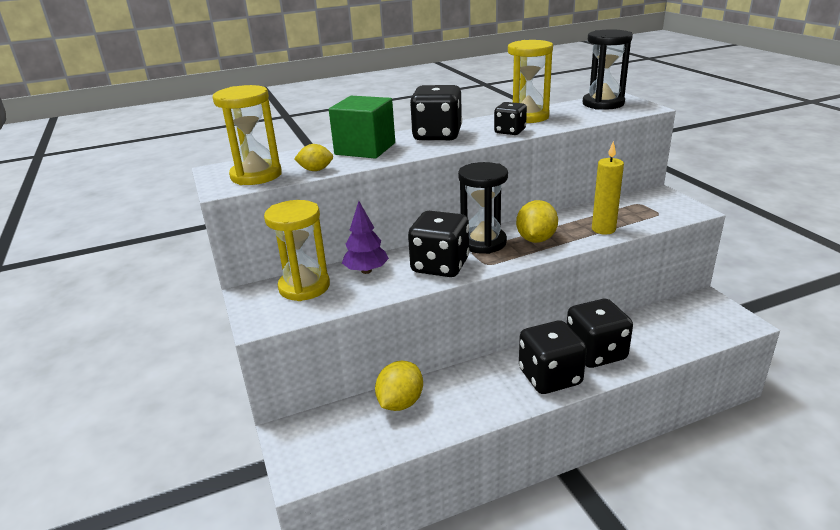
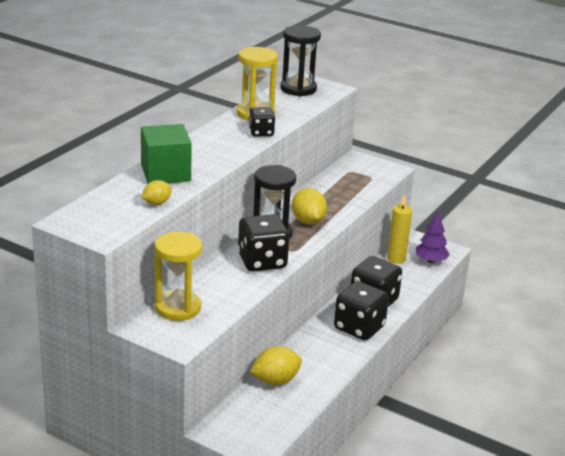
camera: 40 degrees left, 0 degrees up
(256, 175) = (113, 219): yellow hourglass -> none
(366, 271) = (210, 281): purple tree -> purple tree (430, 261)
(400, 403) = (275, 381): yellow lemon -> yellow lemon turned 75 degrees clockwise
(437, 135) = (207, 147): black dice -> none
(603, 229) = (346, 201): yellow candle -> yellow candle (396, 259)

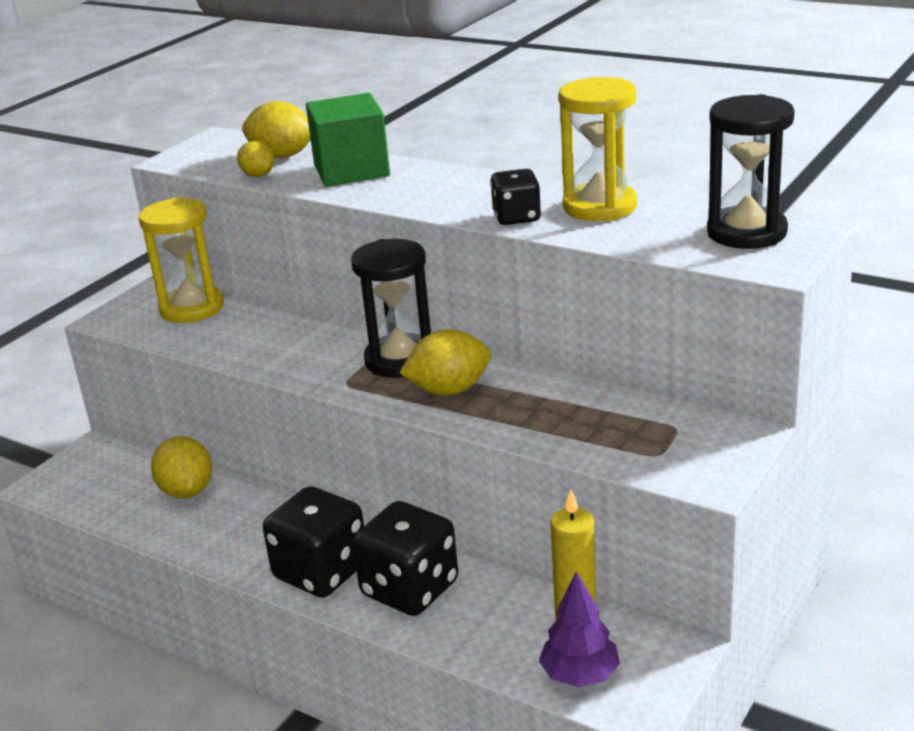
camera: 95 degrees right, 0 degrees up
(124, 195) = (282, 156): none -> yellow lemon
(262, 261) = (310, 358): black dice -> none

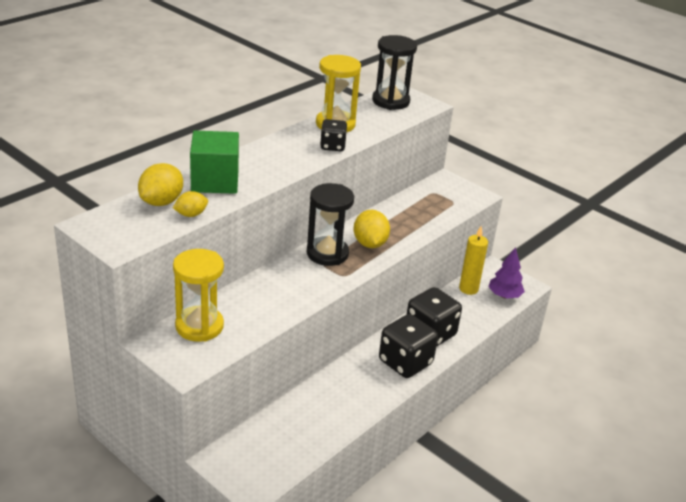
camera: 85 degrees left, 5 degrees up
(187, 491) = (299, 411): yellow lemon -> none

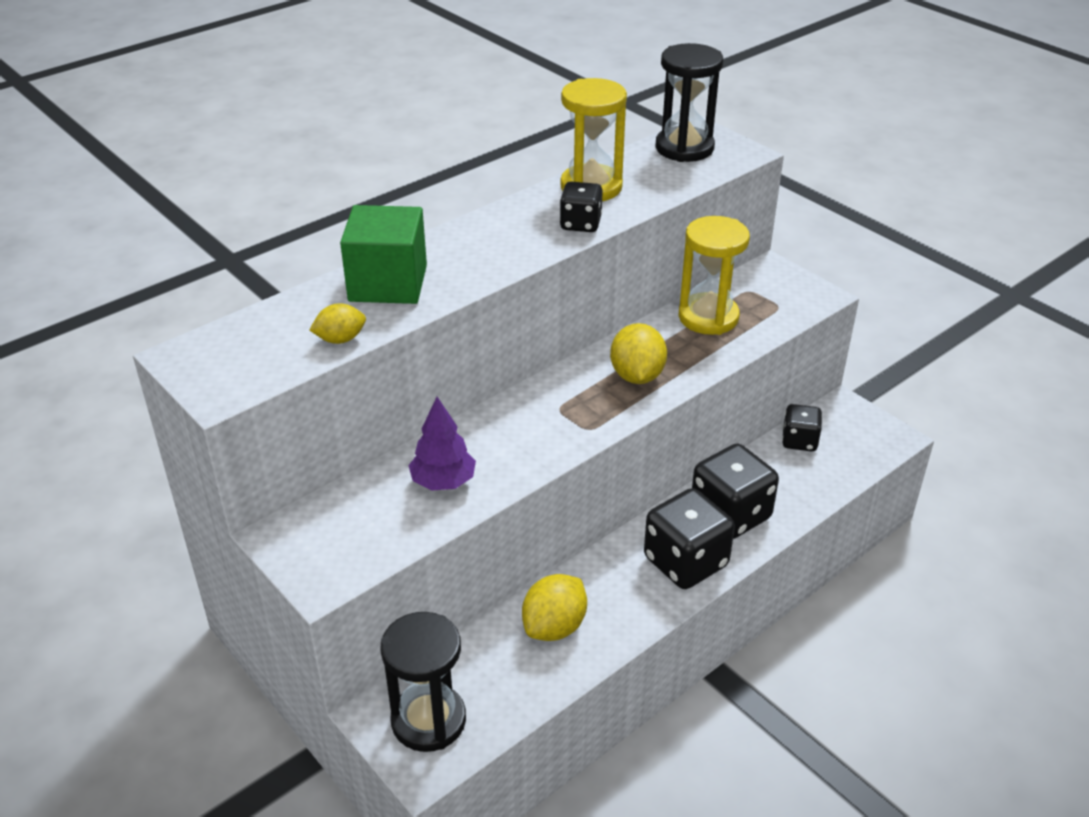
camera: 10 degrees right, 5 degrees up
(161, 202) = (300, 318): yellow lemon -> yellow lemon (554, 627)
(199, 326) = (354, 510): yellow hourglass -> yellow hourglass (708, 317)
(327, 253) = (568, 392): black hourglass -> black hourglass (428, 720)
(468, 289) = (799, 441): yellow candle -> black dice
(504, 296) = (855, 453): purple tree -> purple tree (443, 482)

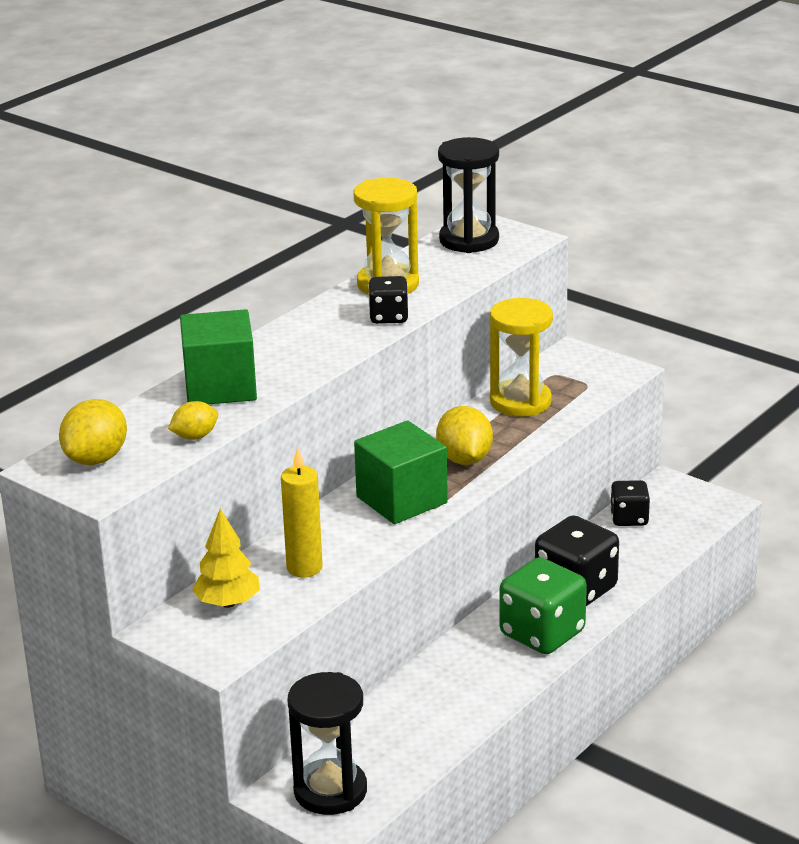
camera: 10 degrees left, 10 degrees down
(354, 513) = (228, 603): none -> yellow tree
(443, 482) = (304, 568): purple tree -> yellow candle
(554, 627) = (429, 702): yellow lemon -> yellow lemon (96, 459)
(562, 414) = (401, 500): none -> green cube
(685, 562) = (542, 633): black dice -> green dice

